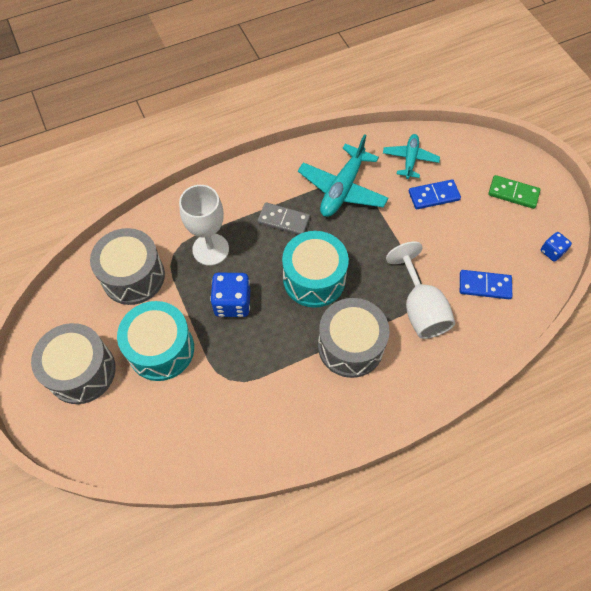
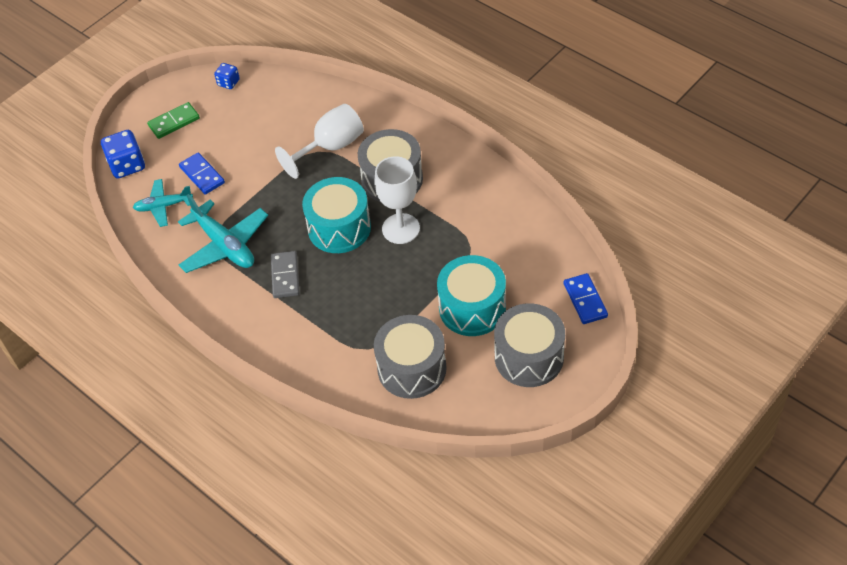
camera: 110 degrees left, 10 degrees down
(210, 249) = (348, 320): white goblet -> white goblet (401, 229)
(232, 303) = (396, 276): blue dice -> blue dice (127, 165)
(342, 189) = (224, 245): turquoise plane -> turquoise plane turned 45 degrees clockwise
(484, 285) = (285, 114): blue domino -> blue domino (585, 300)
(513, 193) = (174, 122): green domino -> green domino turned 60 degrees clockwise

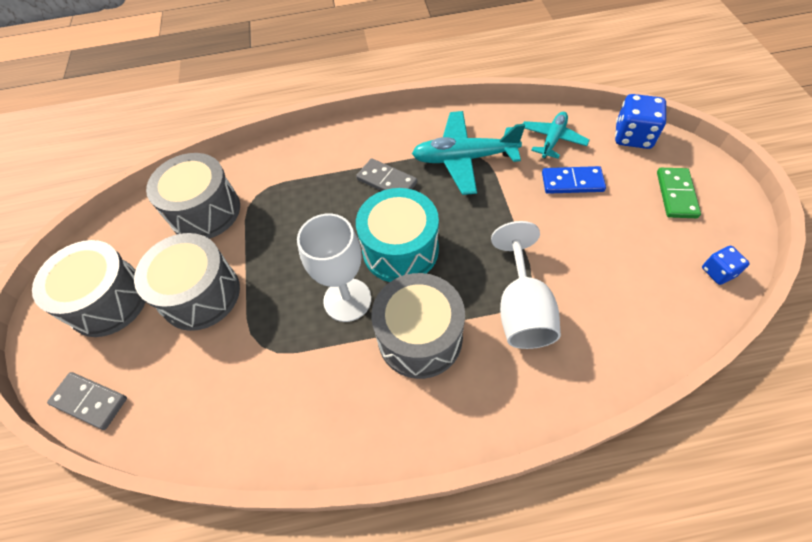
camera: 130 degrees right, 5 degrees up
(472, 308) = (201, 294): turquoise drum -> grey drum
(585, 300) = (90, 401): blue domino -> grey domino

